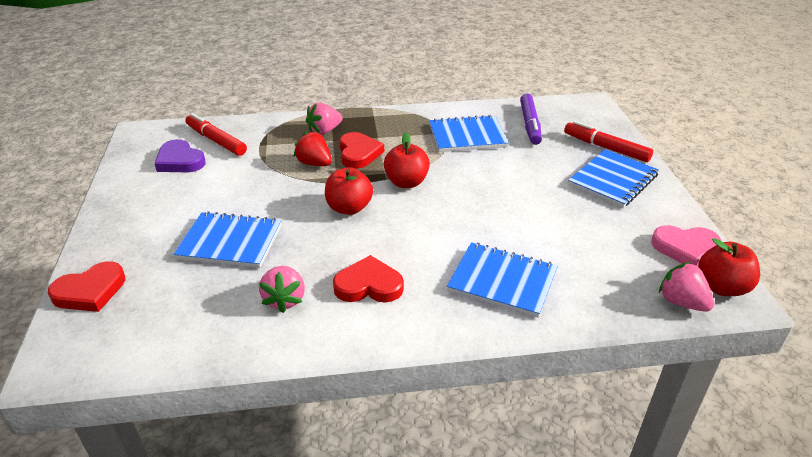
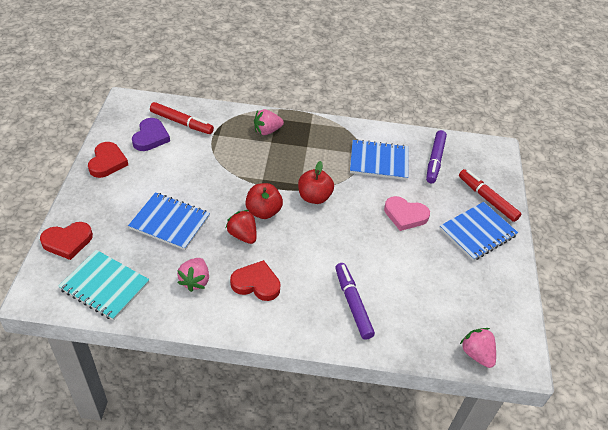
camera: 10 degrees right, 10 degrees up
(157, 332) = (105, 286): none -> turquoise notebook
(180, 161) = (150, 137): purple heart -> purple heart turned 135 degrees counterclockwise
(216, 141) = (181, 122): red marker -> red marker turned 150 degrees clockwise
(314, 163) = (250, 162): red strawberry -> red strawberry (242, 235)
(358, 153) = (287, 160): red heart -> red heart (107, 162)
(502, 281) = (352, 304): blue notebook -> purple marker
(685, 248) = (503, 309): pink heart -> pink heart (405, 215)
(722, 287) = (513, 349): red apple -> none

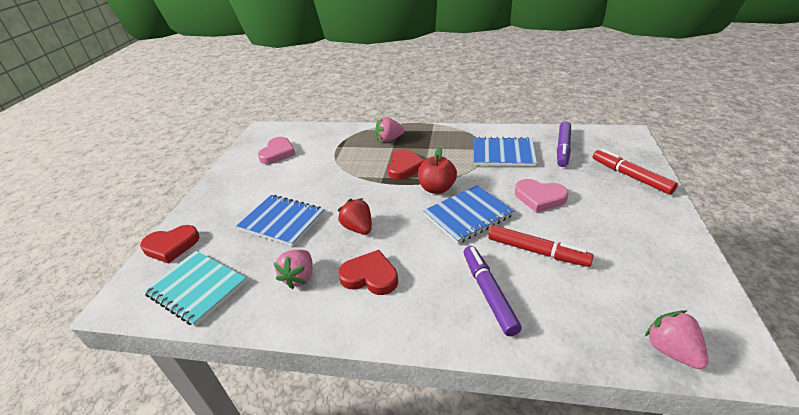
camera: 10 degrees right, 10 degrees down
(107, 162) = (232, 175): red heart -> red heart (404, 167)
(150, 137) = (277, 153): purple heart -> pink heart
(181, 122) = (309, 140): red marker -> red marker (537, 251)
(263, 211) = (382, 205): red apple -> none
(477, 232) = (628, 208): blue notebook -> blue notebook (468, 215)

